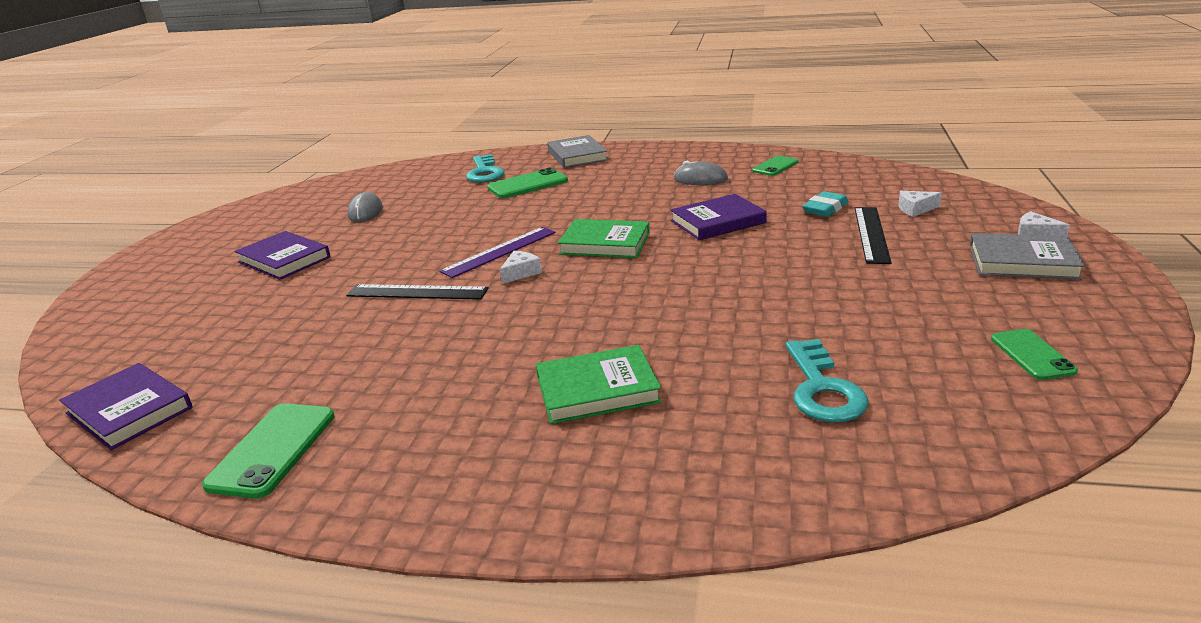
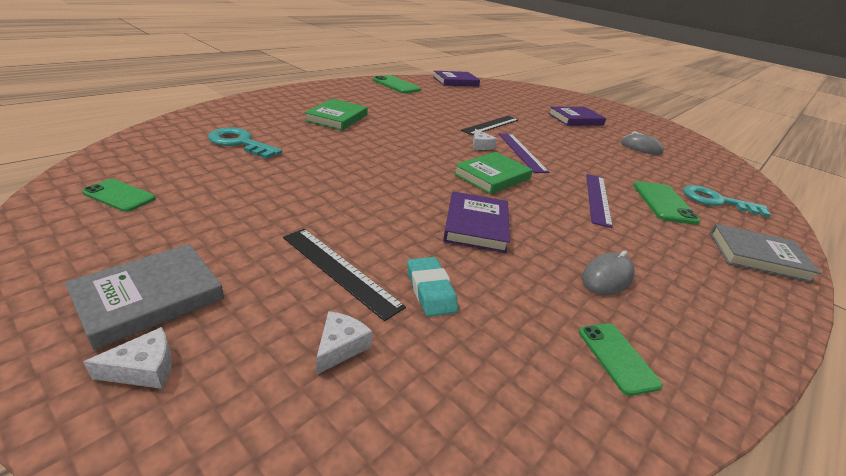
camera: 115 degrees right, 5 degrees up
(568, 202) = (597, 198): none -> purple ruler

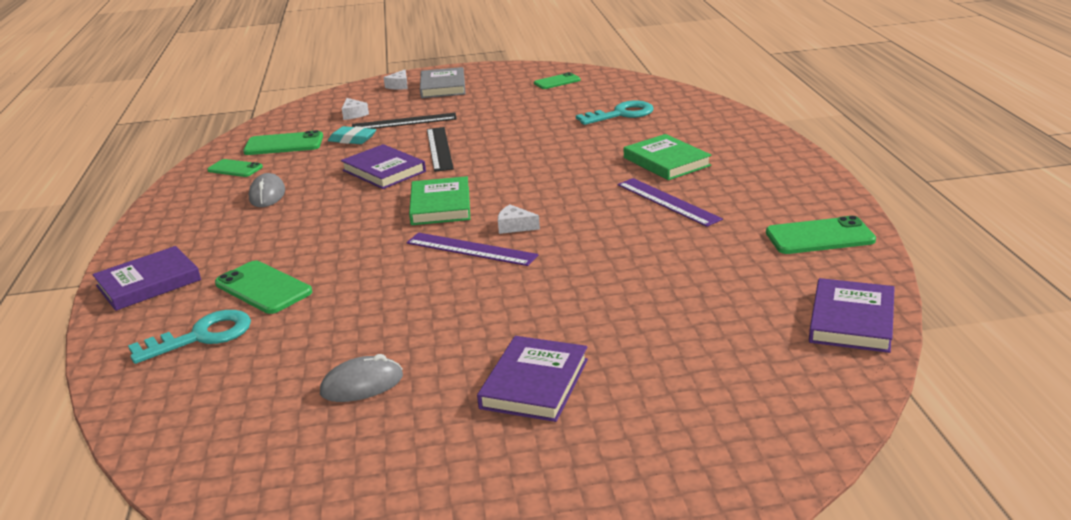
camera: 135 degrees right, 5 degrees down
(491, 125) = (574, 263): black ruler -> black ruler (439, 148)
(511, 359) = (284, 144): none -> green phone
(597, 198) = (330, 247): purple ruler -> purple ruler (667, 202)
(757, 256) = (148, 283): grey book -> purple book

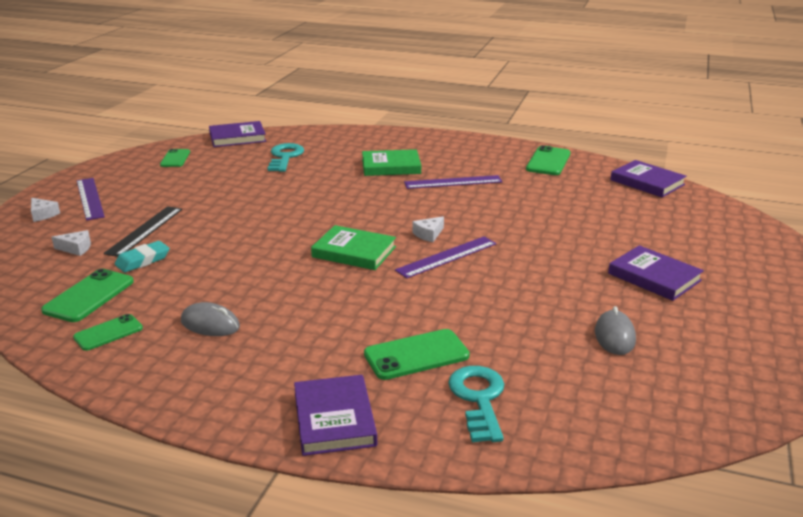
camera: 65 degrees left, 0 degrees up
(384, 171) = (245, 260): purple book -> purple book (237, 137)
(439, 148) = (236, 229): black ruler -> none
(443, 87) = (90, 198): grey book -> purple ruler

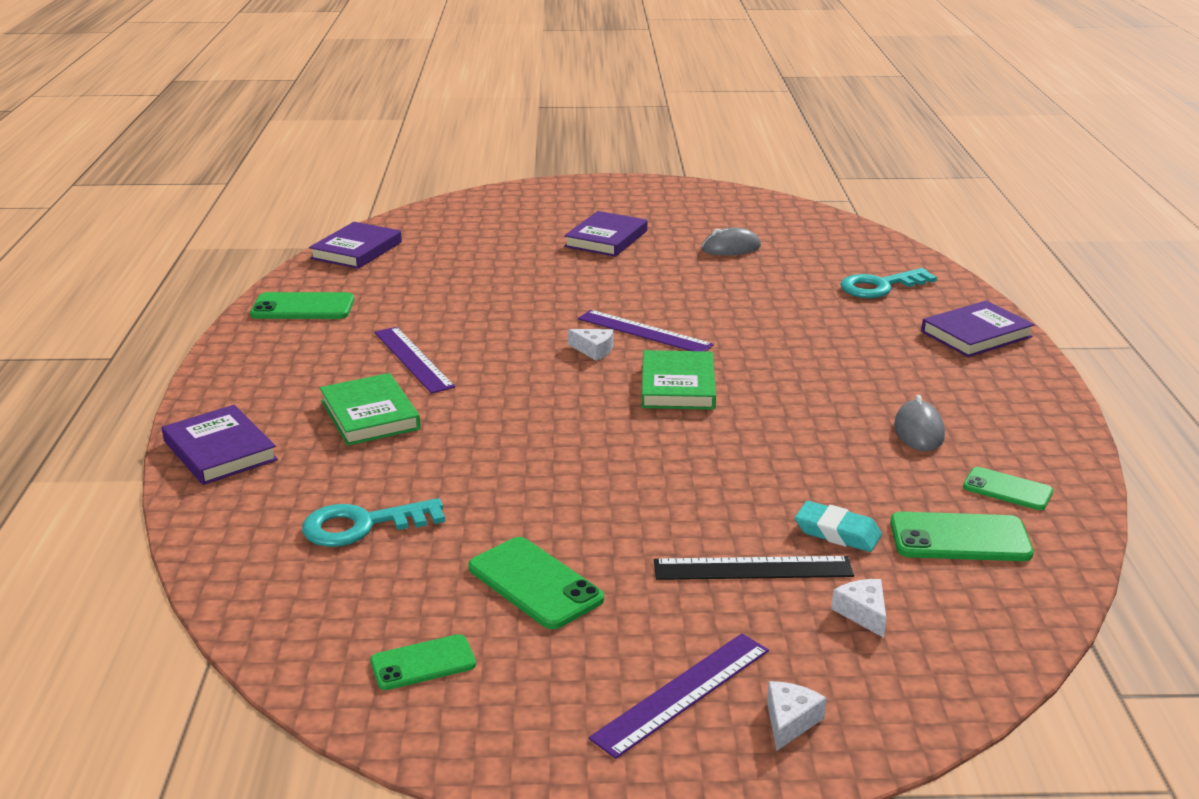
camera: 110 degrees left, 0 degrees up
(237, 137) = (263, 620): purple book -> purple book (220, 450)
(416, 355) = (848, 318): green phone -> green phone (535, 583)

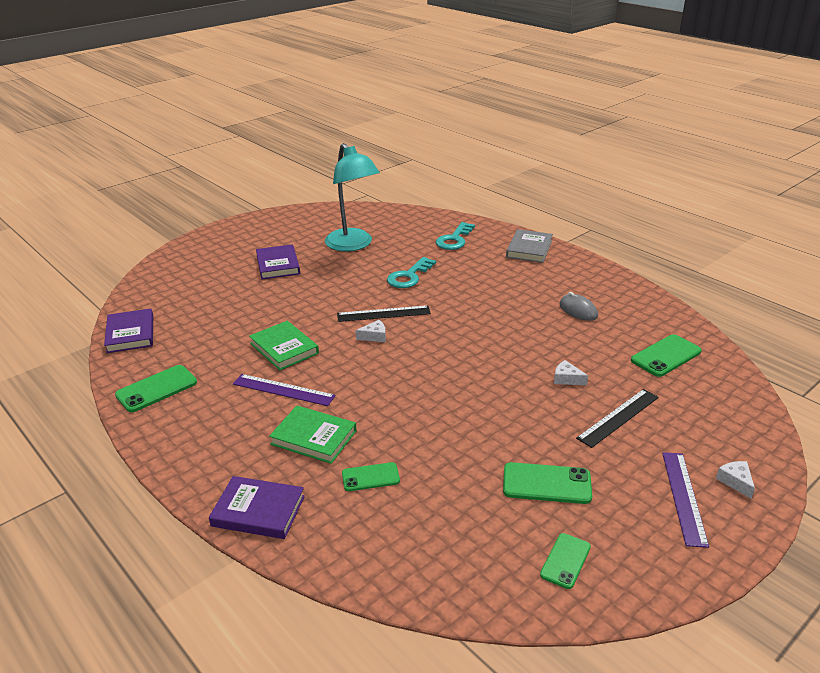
camera: 40 degrees left, 5 degrees up
(363, 525) = (416, 506): turquoise key -> turquoise key (409, 276)
(644, 332) = (383, 314): purple ruler -> black ruler
(678, 386) = (446, 337): green book -> green book (284, 348)
(731, 248) = (353, 245): grey mouse -> turquoise lamp
(837, 532) = (622, 379): turquoise eraser -> none
(863, 613) = (685, 413): white cheese -> white cheese (566, 379)
(976, 334) = (529, 249): purple book -> grey book
(1007, 489) = (648, 322): green phone -> green phone (370, 477)

